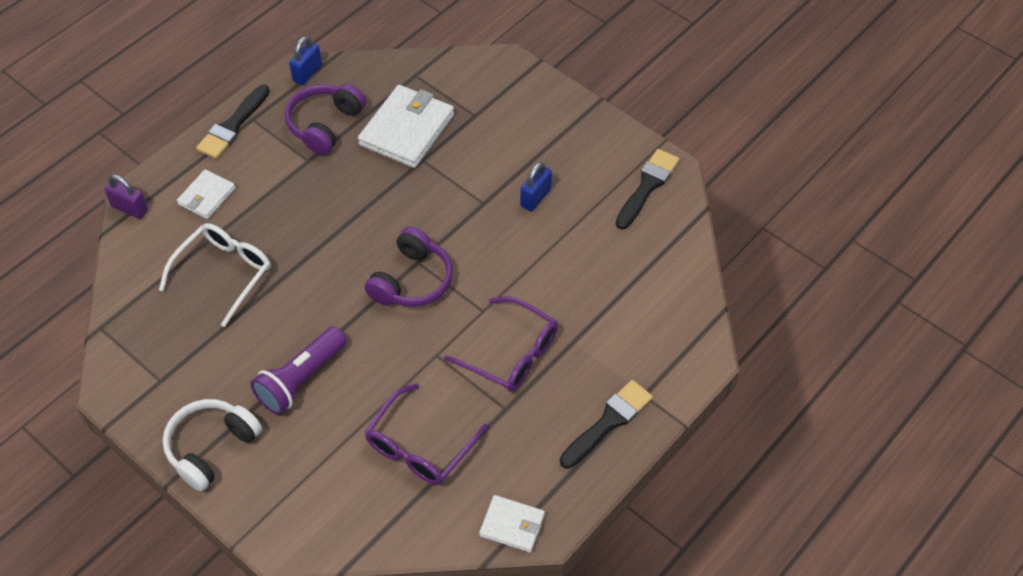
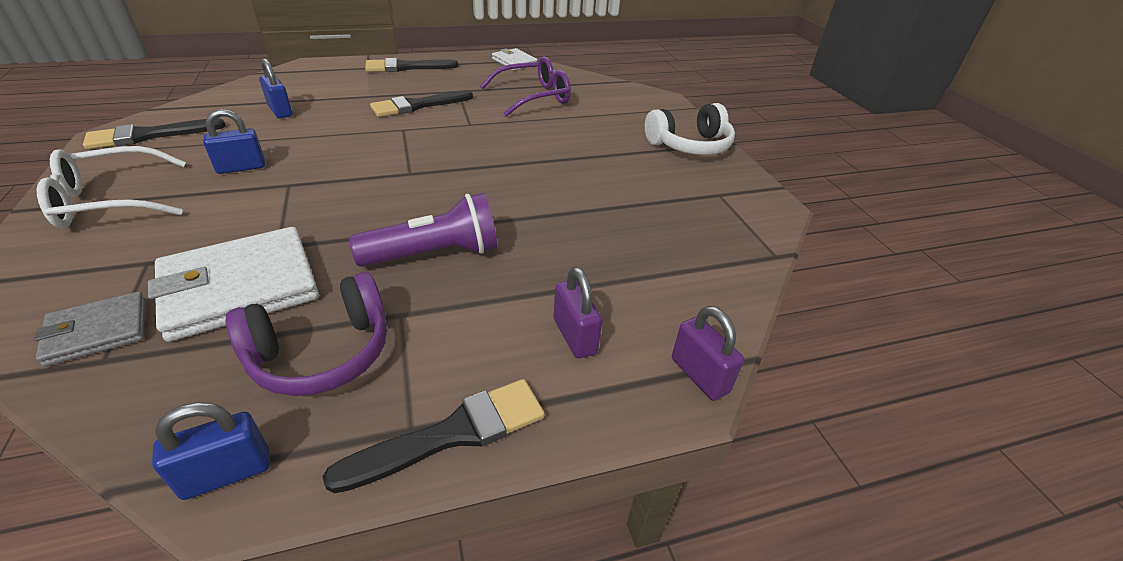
camera: 150 degrees left, 15 degrees down
(206, 196) = (574, 336): white wallet -> purple padlock
(224, 273) = (607, 243): white glasses -> white glasses (110, 201)
(300, 379) = (589, 150): purple flashlight -> purple flashlight (435, 254)
(412, 280) = (432, 164): purple headphones -> none
(437, 81) = (98, 331): none -> grey wallet
(511, 354) = (417, 105): purple glasses -> black brush
(608, 270) = (280, 111): none -> blue padlock

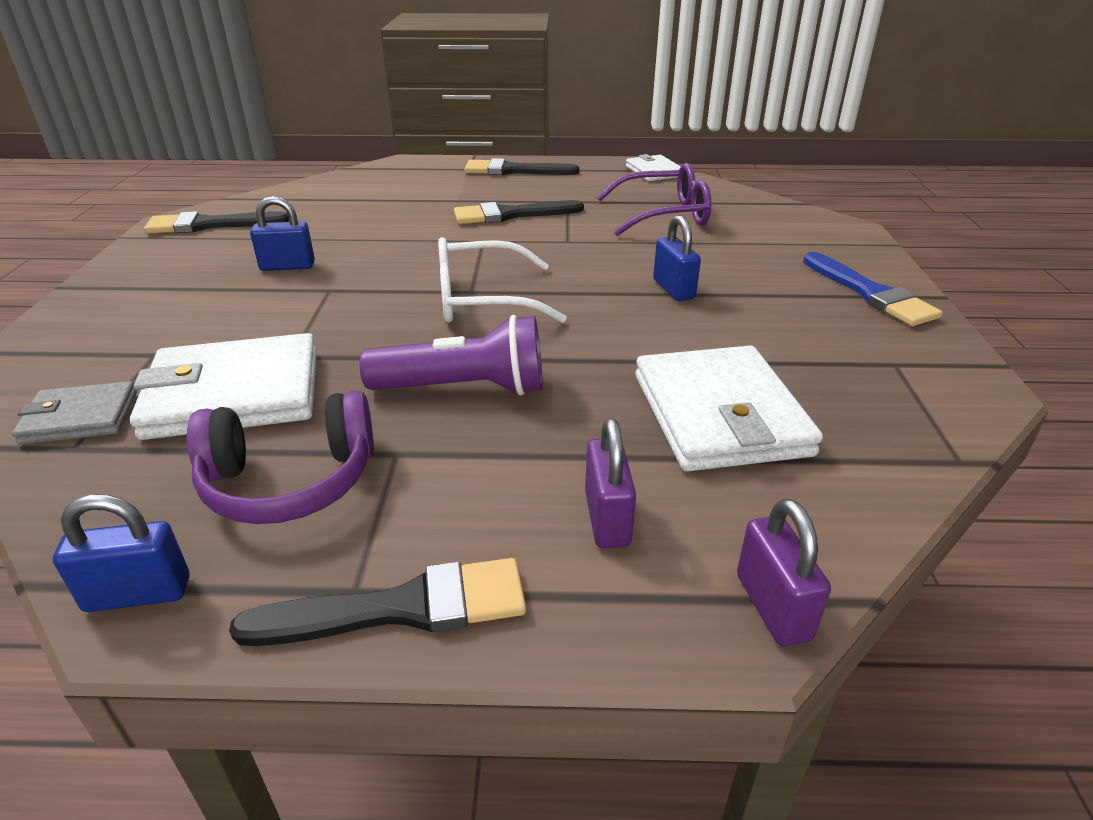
camera: 20 degrees right, 5 degrees down
(110, 201) = (146, 288): white glasses -> white glasses (482, 299)
(280, 111) = (352, 210): blue padlock -> blue padlock (673, 289)
(623, 247) = (719, 414): none -> white wallet
(689, 145) = (870, 293): white headphones -> blue brush

